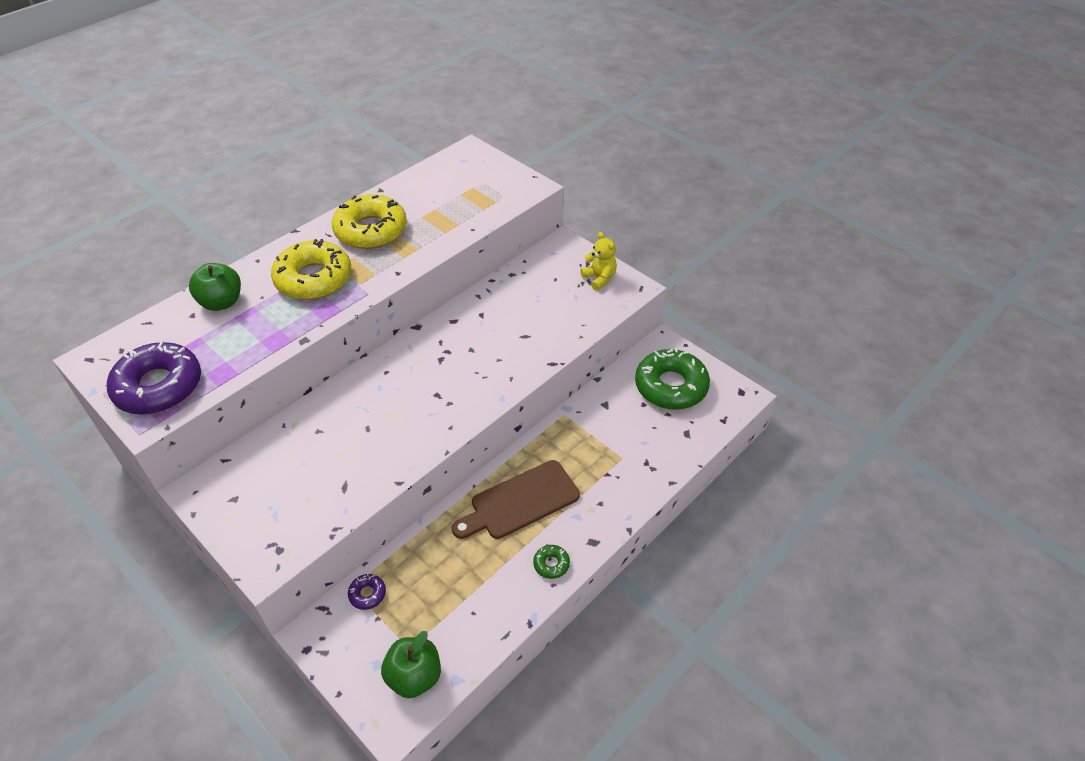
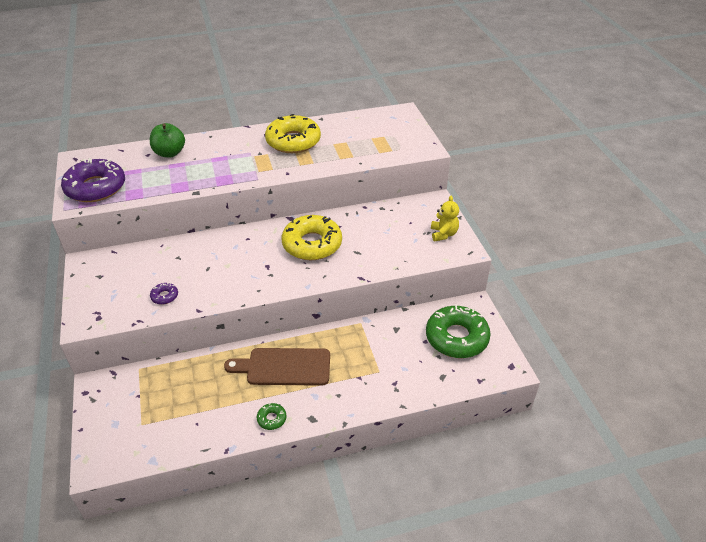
camera: 30 degrees right, 5 degrees down
(314, 279) = (233, 158): yellow donut -> yellow donut (312, 244)
(367, 594) = (144, 377): purple donut -> purple donut (164, 296)
(414, 676) = (130, 444): green apple -> none

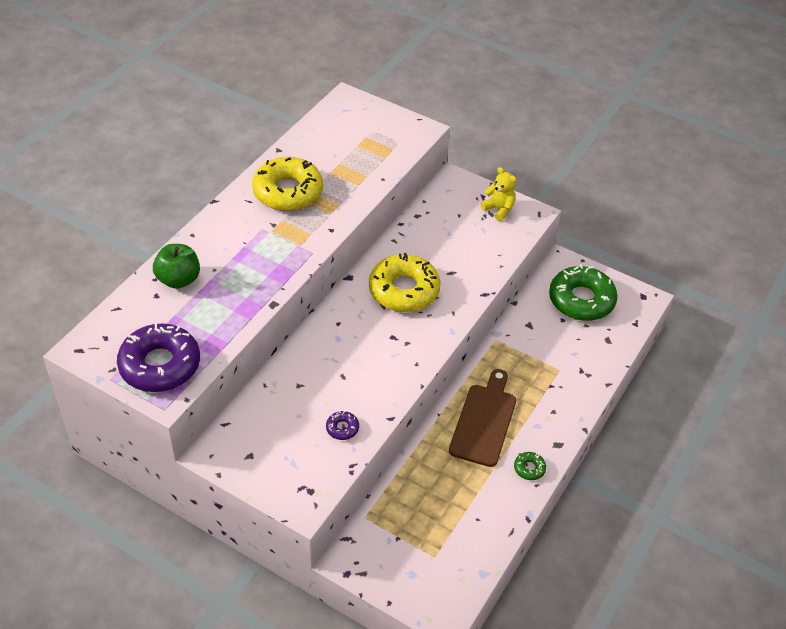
camera: 45 degrees left, 5 degrees up
(284, 367) = (484, 421): brown cutting board -> brown cutting board turned 150 degrees clockwise

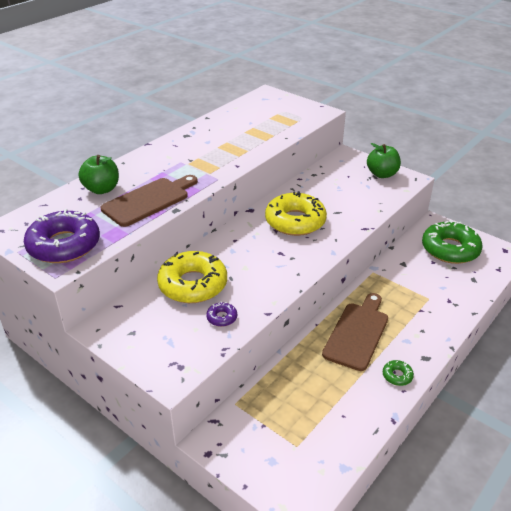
camera: 10 degrees right, 10 degrees down
(239, 292) = (149, 200): none -> brown cutting board
(288, 191) = (207, 141): yellow donut -> yellow donut (193, 284)
(499, 209) = (382, 174): yellow teddy bear -> green apple

